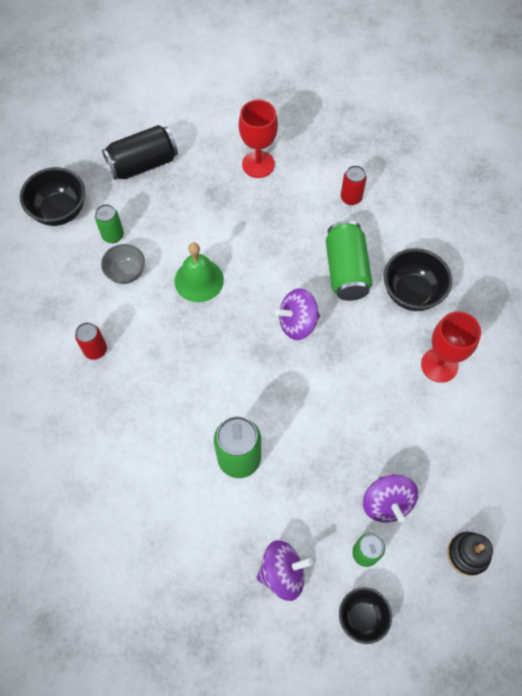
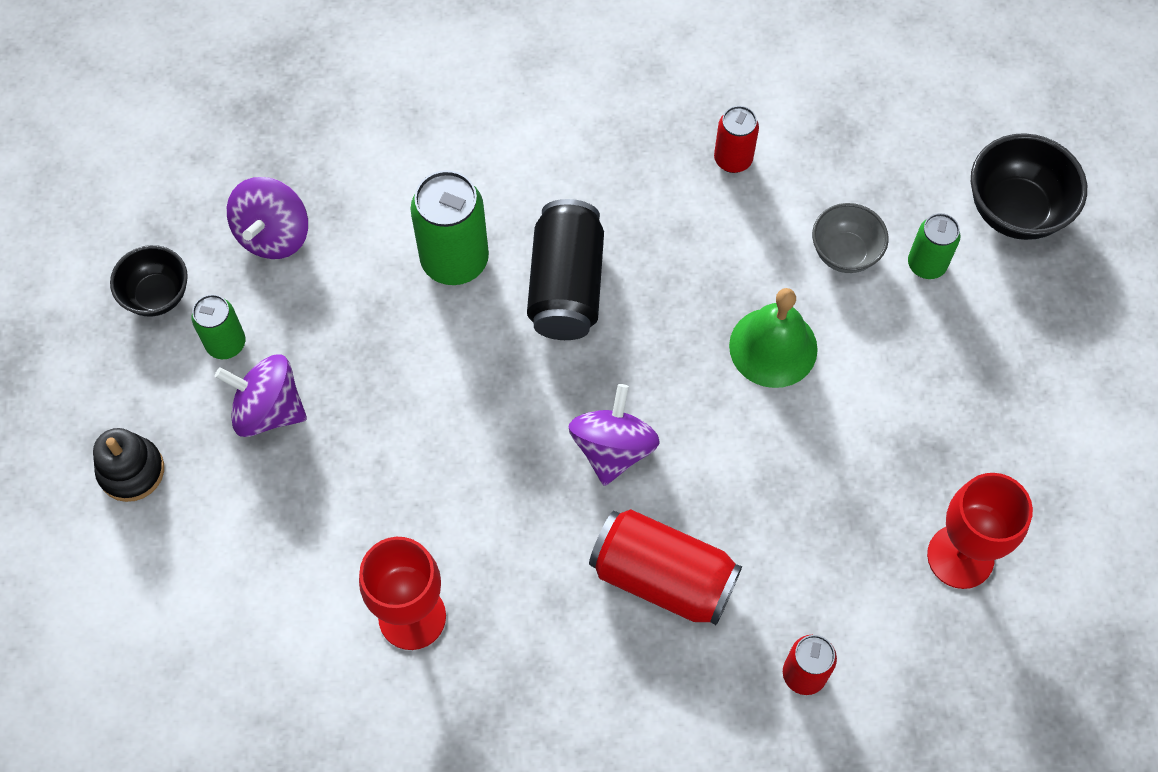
camera: 120 degrees right, 0 degrees up
(143, 164) = (1054, 371): black can -> black can (566, 286)
(346, 270) = (663, 577): green can -> red can
(411, 293) = (559, 657): black bowl -> none

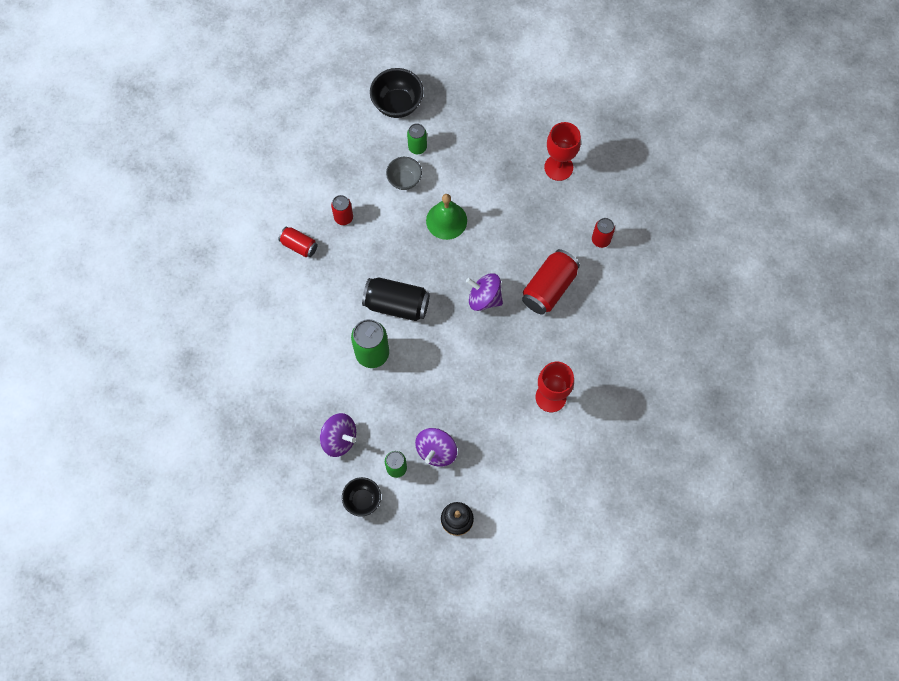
camera: 80 degrees left, 5 degrees up
(655, 95) = (299, 246): none -> red can

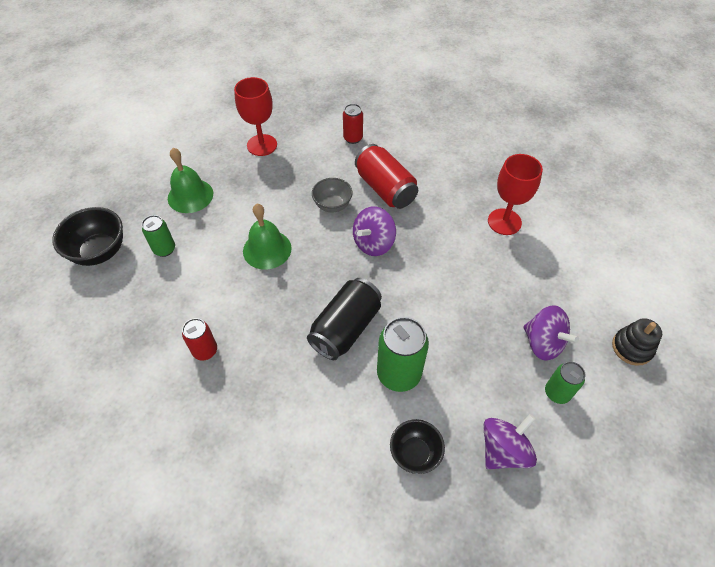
camera: 70 degrees left, 15 degrees down
(299, 246) = (214, 416): red can -> none
(362, 500) = (594, 447): black bowl -> black bowl (415, 453)
(404, 180) = (195, 273): grey bowl -> grey bowl (332, 205)
(477, 139) = (190, 196): none -> green bell

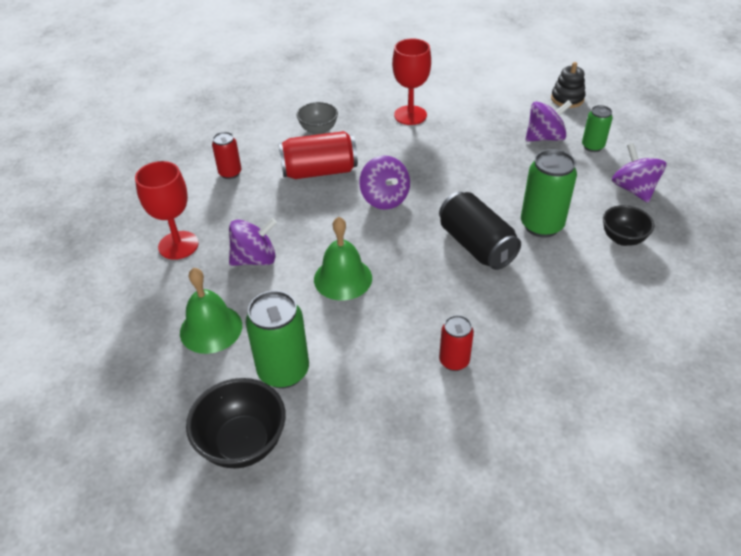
camera: 65 degrees left, 10 degrees down
(164, 249) = (283, 371): green can -> green can, size x1.70
(266, 191) = (255, 259): none -> purple spinning top
(332, 205) = (315, 213): grey bowl -> grey bowl (318, 130)

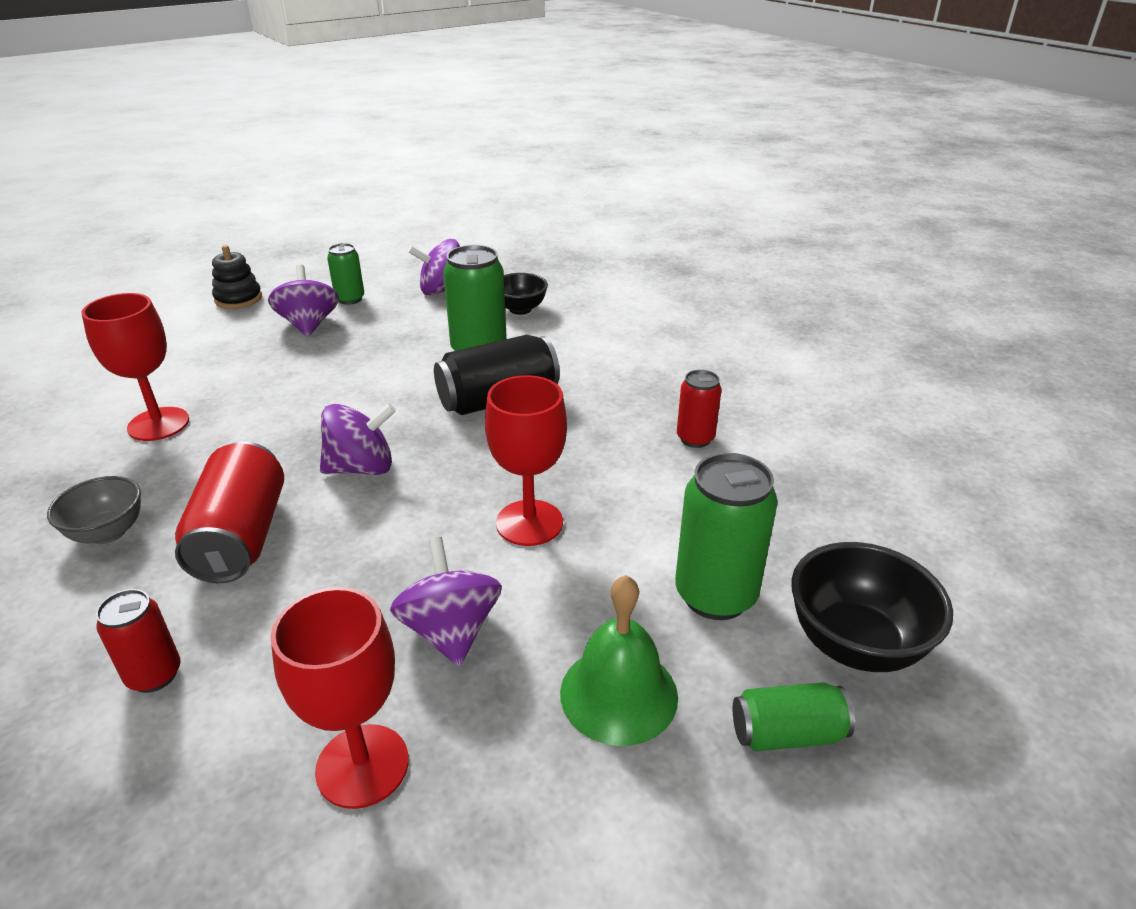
camera: 85 degrees left, 10 degrees down
(180, 401) = (787, 733): none -> green can
(343, 278) = (529, 523): green bell -> red goblet

